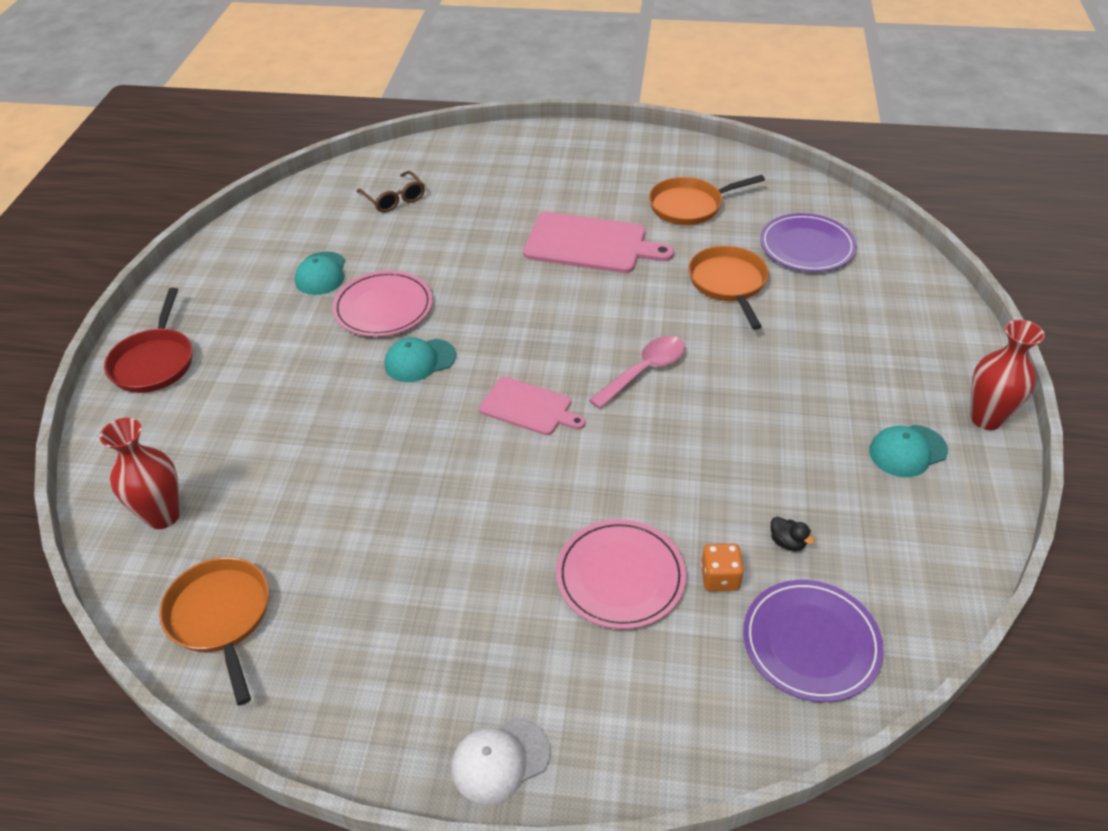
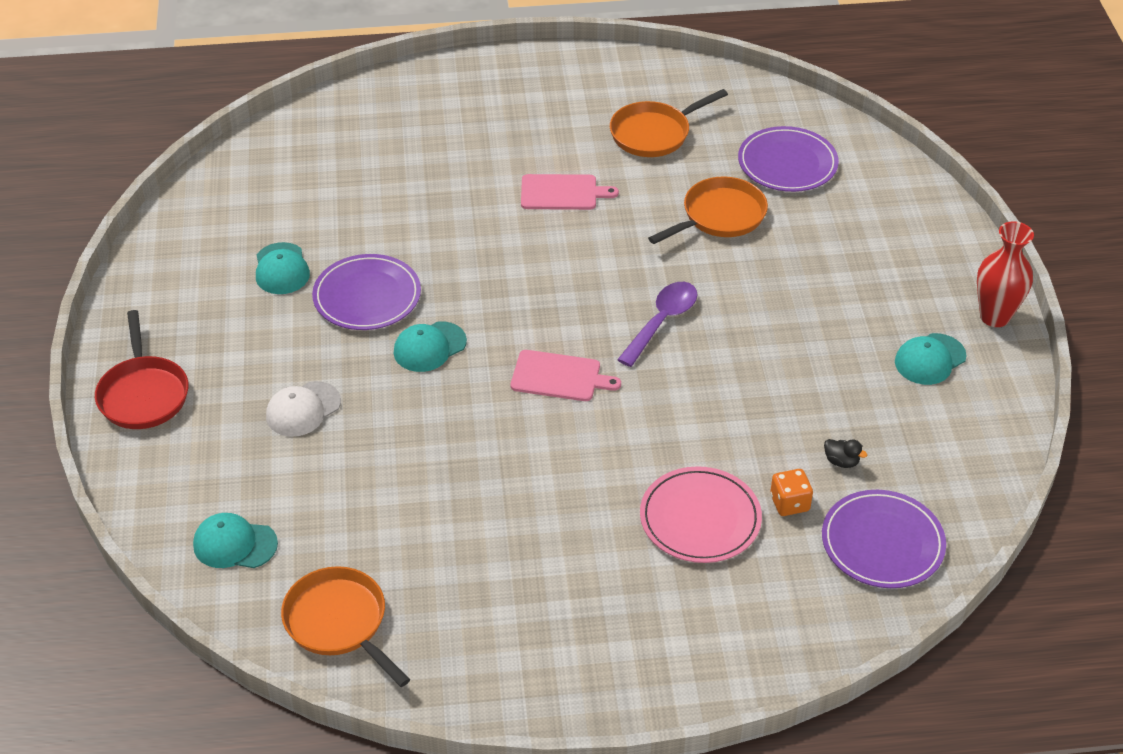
camera: 15 degrees left, 0 degrees up
(163, 516) = (234, 544): red vase -> turquoise cap
(383, 307) = (367, 296): pink plate -> purple plate
(394, 199) = (326, 169): brown glasses -> none
(500, 760) = (645, 687): white cap -> white cap (303, 409)
(590, 244) = (562, 193): pink cutting board -> pink cutting board, size x0.61
(644, 371) = (662, 321): pink spoon -> purple spoon
(728, 284) = (719, 216): orange pan -> orange pan turned 75 degrees clockwise

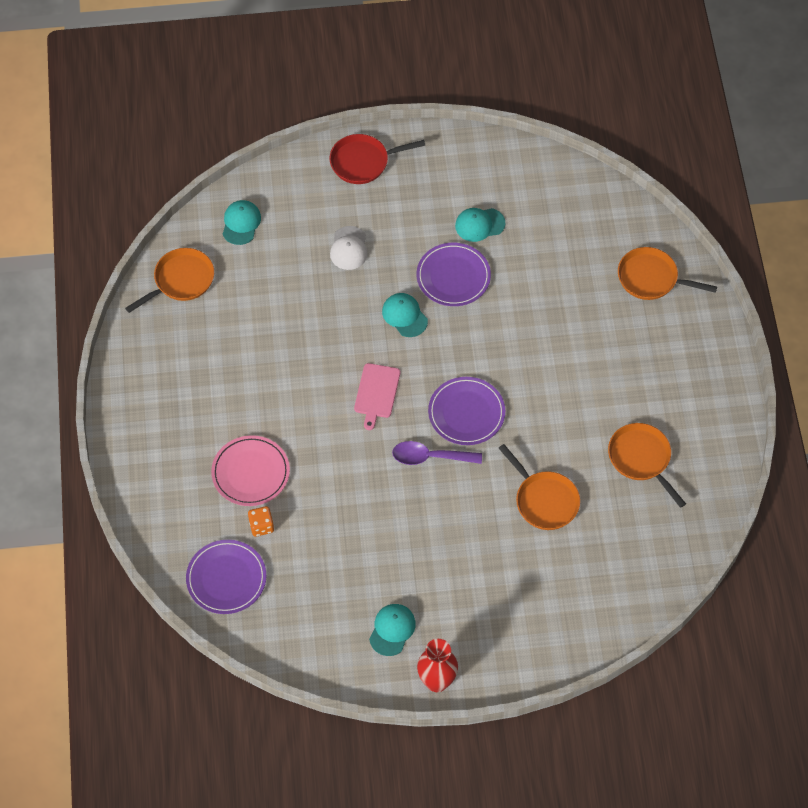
camera: 90 degrees right, 15 degrees up
(303, 409) = (349, 248): white cap -> white cap turned 135 degrees counterclockwise
(389, 116) = (651, 278): none -> orange pan
(562, 193) = (567, 395): pink cutting board -> none
(662, 321) = (430, 457): purple spoon -> purple spoon turned 150 degrees clockwise
(787, 163) = (609, 553): purple plate -> purple plate (466, 413)
(841, 461) = (296, 561): black duck -> none
(930, 359) = (392, 630): turquoise cap -> turquoise cap turned 60 degrees clockwise

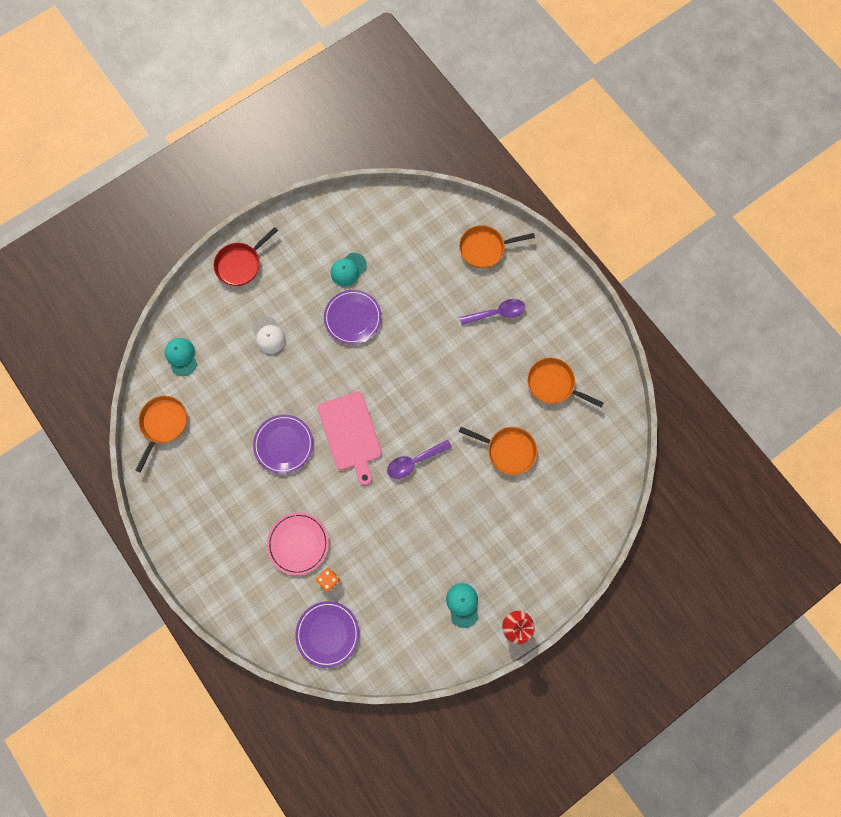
camera: 30 degrees left, 15 degrees up
(376, 393) = (350, 434): pink cutting board -> pink cutting board, size x1.63
(404, 316) = (336, 365): turquoise cap -> none
(466, 413) = (420, 415): purple plate -> purple plate (284, 444)
(622, 353) = (497, 313): none -> purple spoon

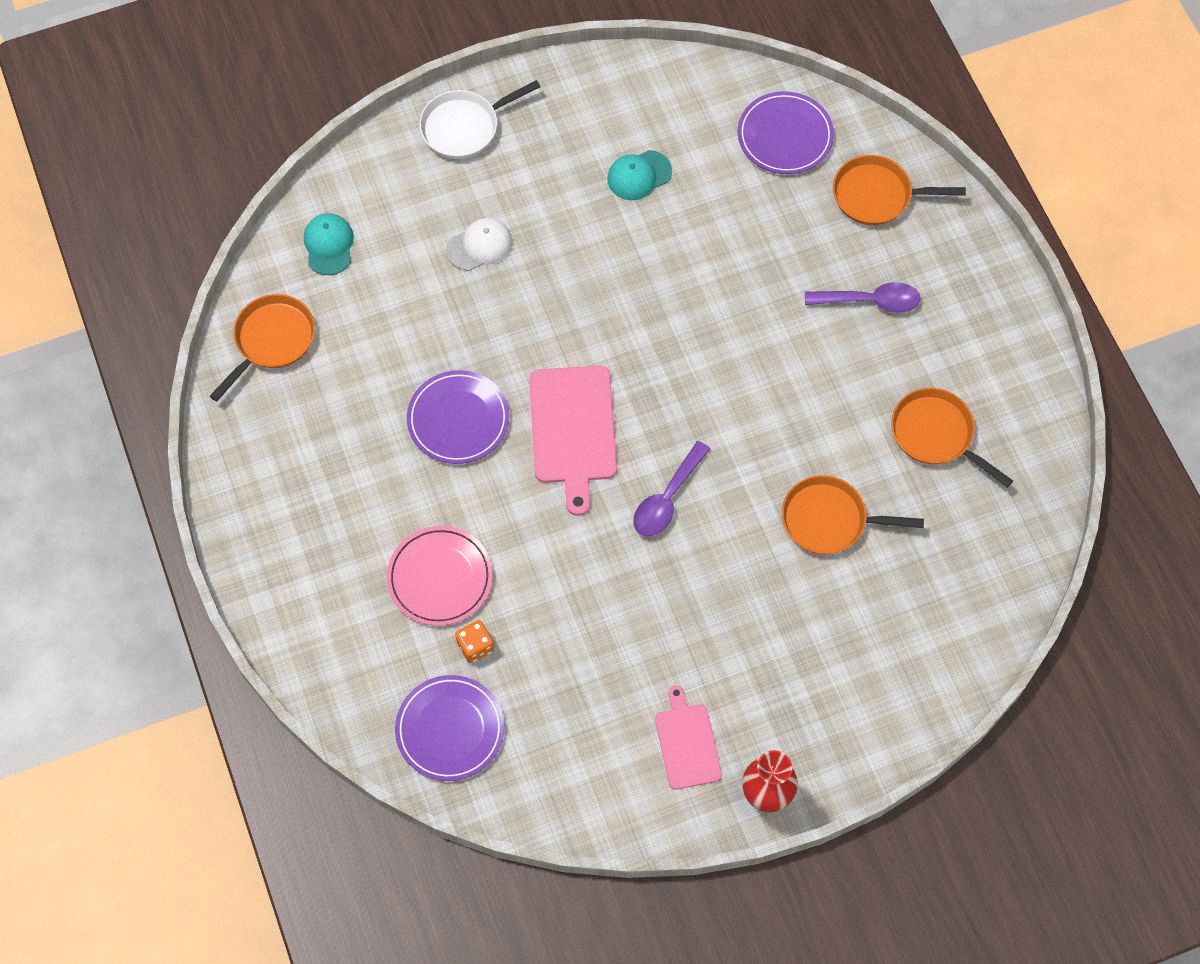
camera: 15 degrees right, 10 degrees down
(241, 264) = (465, 127): red pan -> white pan
(268, 335) = (480, 246): white cap -> white cap turned 105 degrees counterclockwise
(353, 318) = (625, 252): purple plate -> purple plate (785, 136)
(414, 461) = (667, 499): purple spoon -> purple spoon turned 45 degrees counterclockwise
(462, 604) = (687, 743): turquoise cap -> pink cutting board
(507, 450) = (830, 520): orange pan -> orange pan turned 150 degrees clockwise

